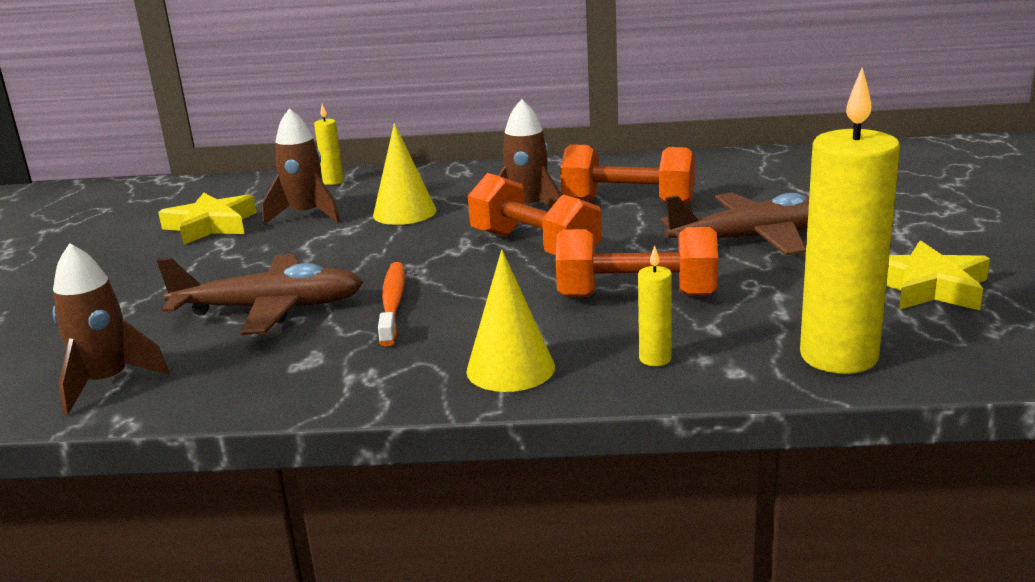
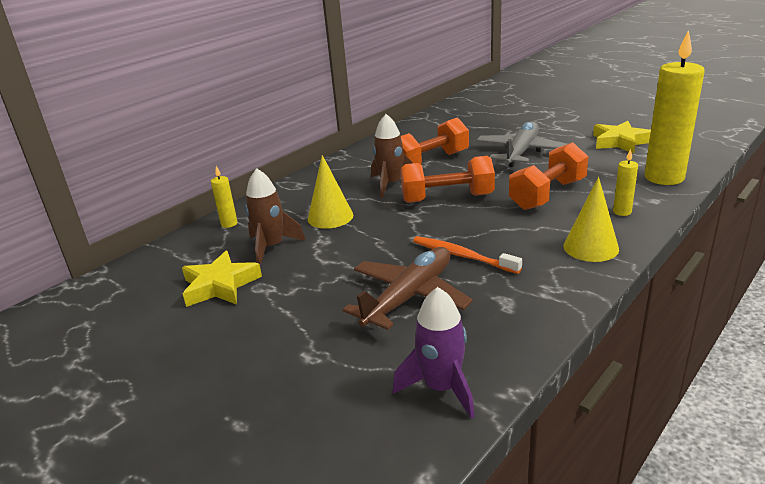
camera: 50 degrees left, 5 degrees up
(107, 382) = (441, 388): brown rocket -> purple rocket
(753, 239) = (521, 152): brown plane -> grey plane

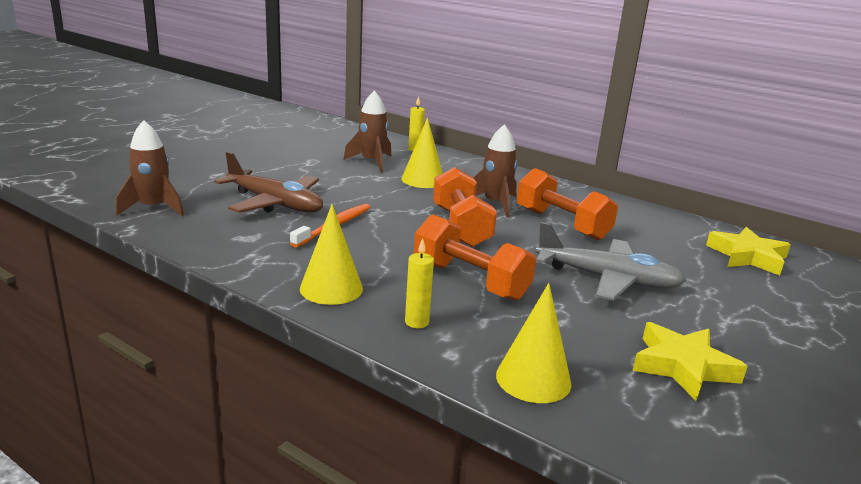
camera: 80 degrees right, 5 degrees down
(220, 285) = (319, 150): yellow star -> yellow star (747, 256)
(441, 388) = (153, 208): purple rocket -> brown rocket
(664, 178) = (533, 379): yellow candle -> yellow cone

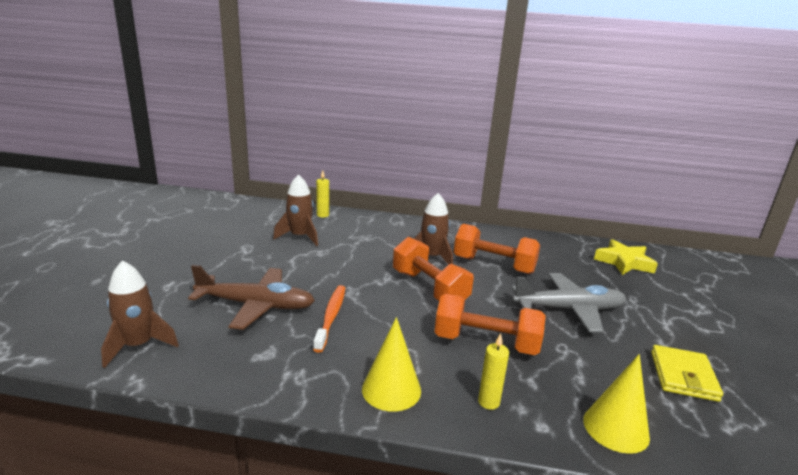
camera: 25 degrees left, 0 degrees up
(423, 180) = (357, 246): yellow cone -> none
(682, 366) = (683, 376): yellow star -> yellow wallet

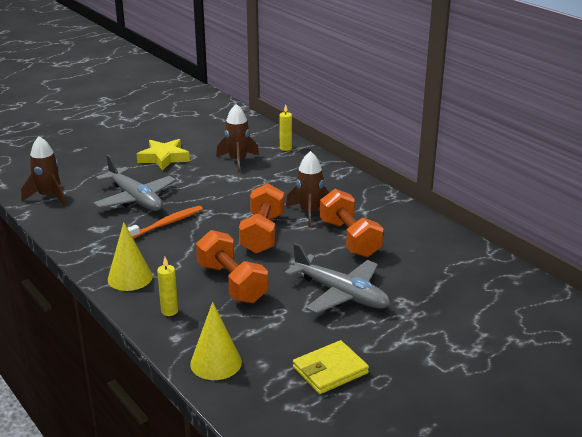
camera: 45 degrees right, 5 degrees up
(255, 305) = (135, 199): brown plane -> grey plane
(624, 262) = (486, 287): yellow star -> yellow star (164, 158)

